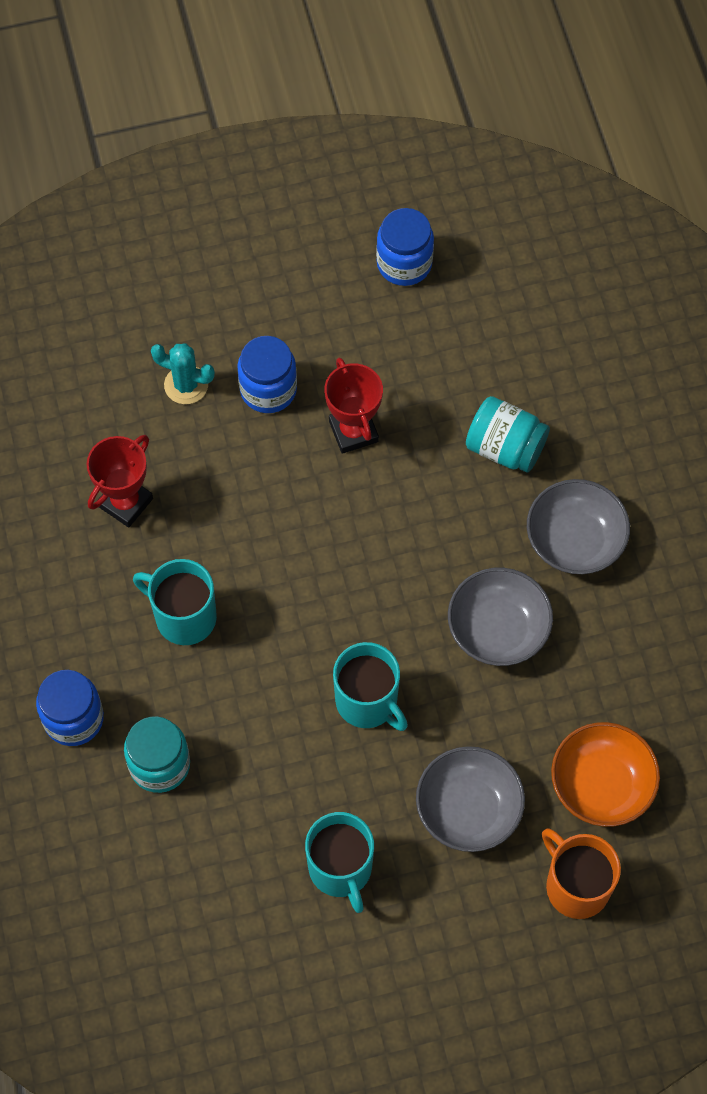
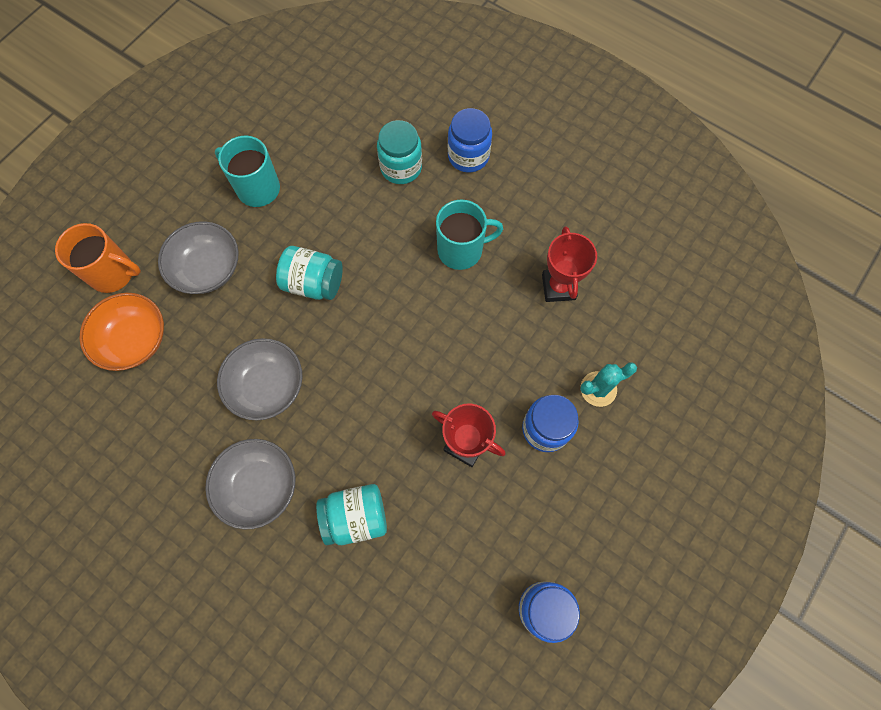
camera: 140 degrees right, 5 degrees up
(367, 701) = (313, 283): turquoise mug -> turquoise jar

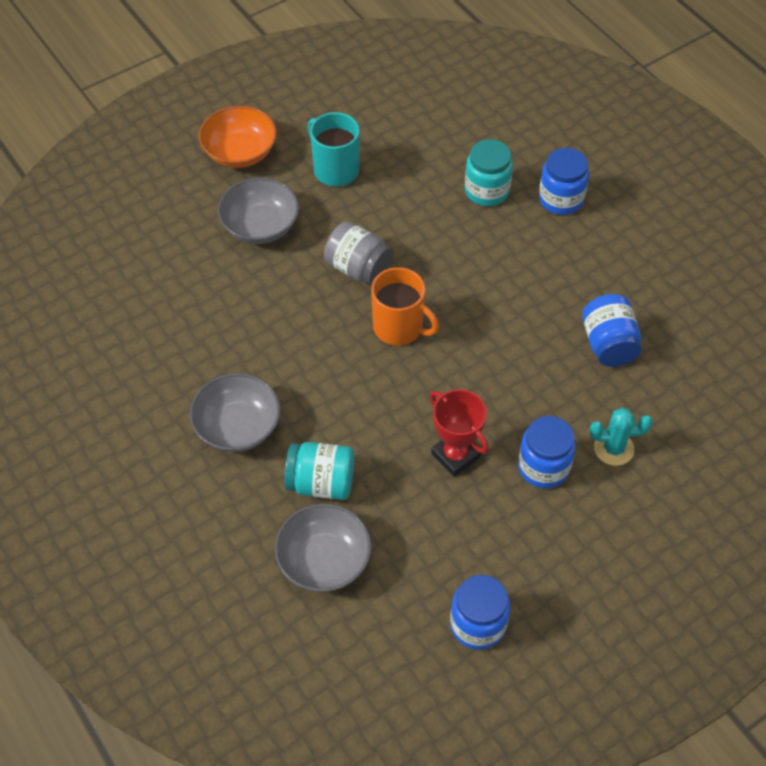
camera: 20 degrees right, 15 degrees down
(113, 273) = (170, 204): orange mug -> orange mug (399, 327)
(134, 340) = (168, 267): orange bowl -> orange bowl (240, 152)
(267, 386) = (279, 344): grey bowl -> grey bowl (324, 561)
(313, 283) = (359, 268): turquoise jar -> grey jar
(461, 250) = (520, 282): turquoise mug -> none
(558, 287) = (608, 344): red trophy -> blue jar

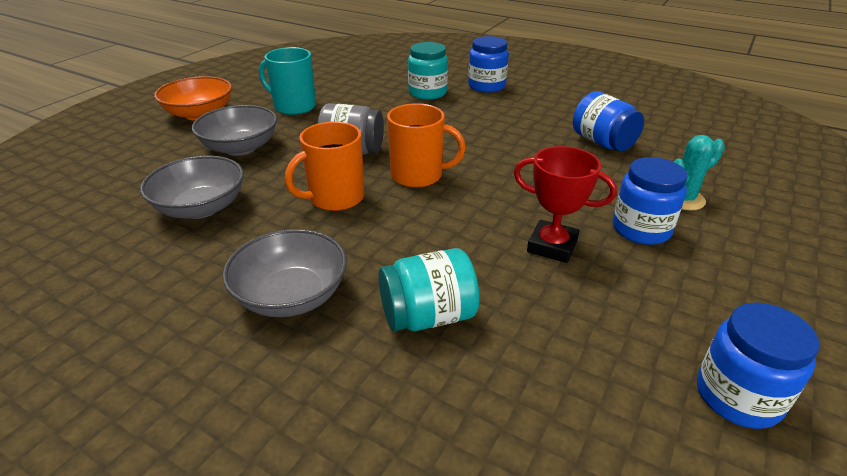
camera: 25 degrees left, 20 degrees down
(314, 331) = (335, 198): none -> orange mug
(324, 561) = (491, 399): grey bowl -> grey bowl (201, 208)

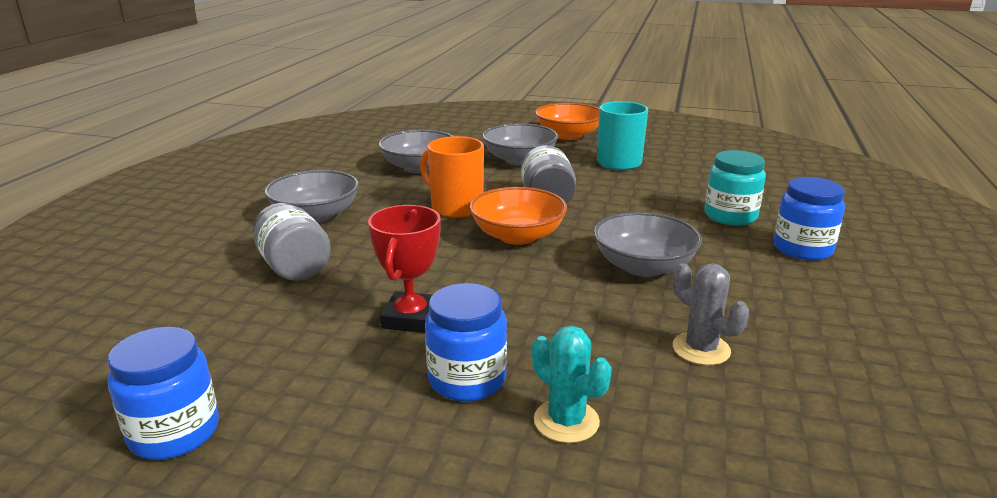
camera: 75 degrees right, 10 degrees down
(418, 175) = (517, 236): orange mug -> orange bowl
(428, 316) = (294, 267): turquoise jar -> grey jar
(493, 137) = (643, 266): none -> grey bowl
(602, 142) = (701, 349): blue jar -> grey cactus

